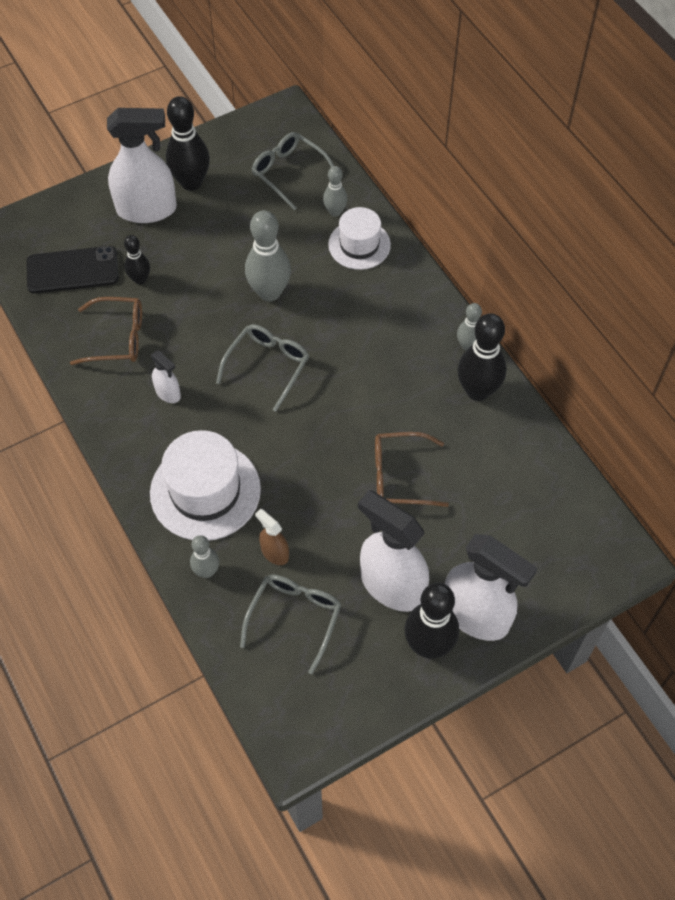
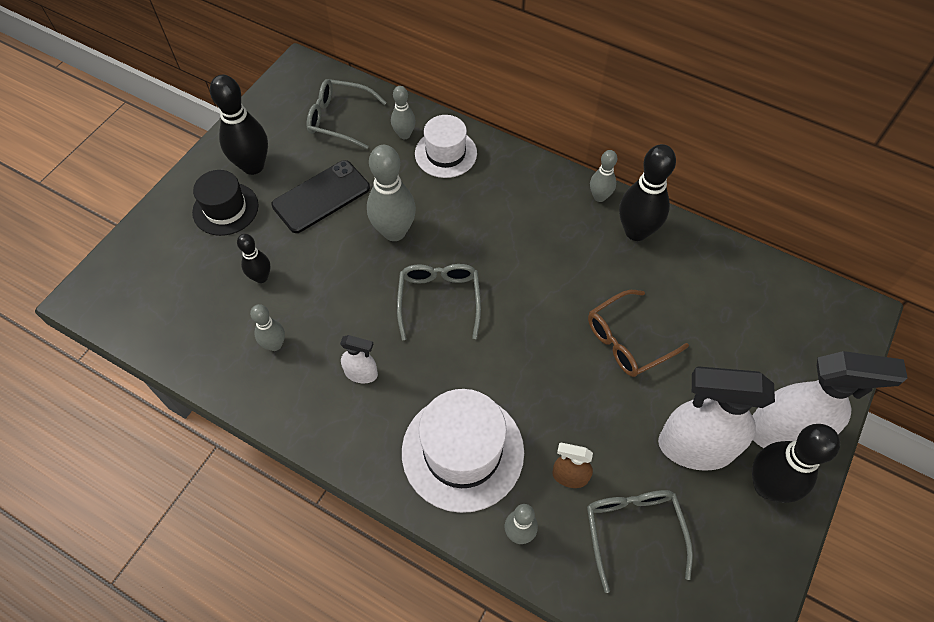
camera: 30 degrees left, 0 degrees up
(72, 270) = (186, 300): black phone -> black phone (321, 197)
(117, 338) = (275, 344): brown glasses -> grey bowling pin
(147, 209) = (225, 209): white spray bottle -> black hat

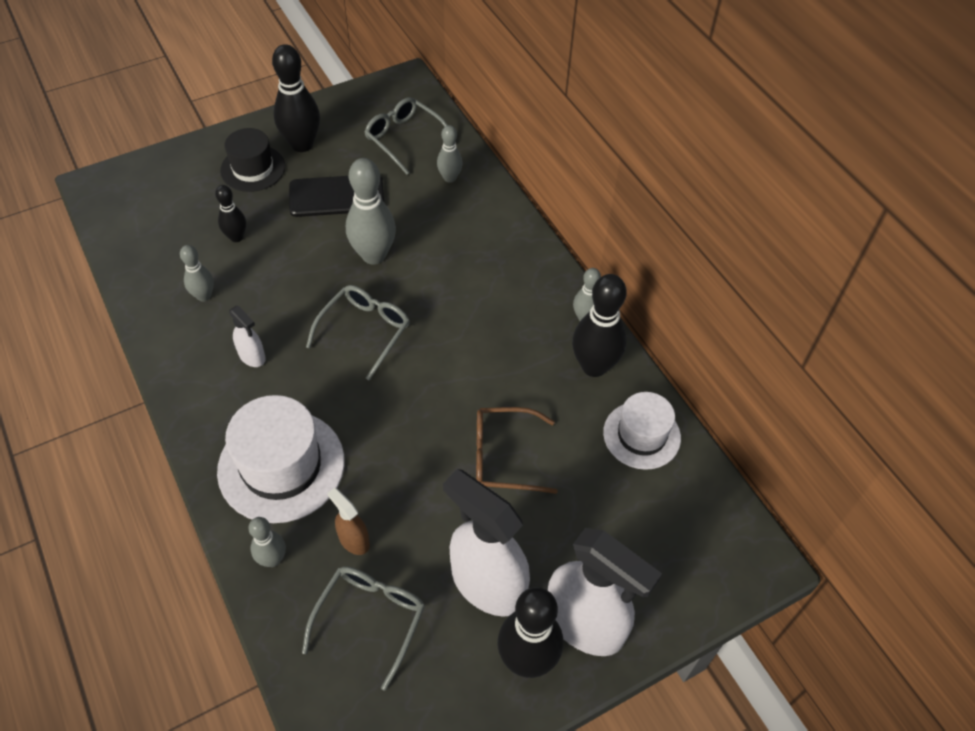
camera: 30 degrees right, 5 degrees down
(445, 153) = (473, 211): white hat -> white hat (641, 435)

